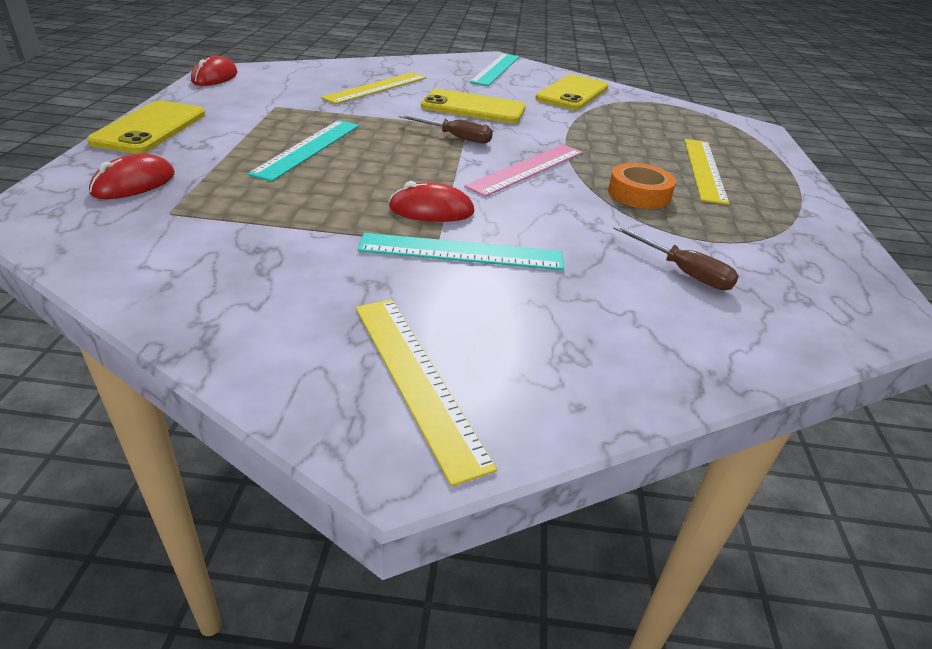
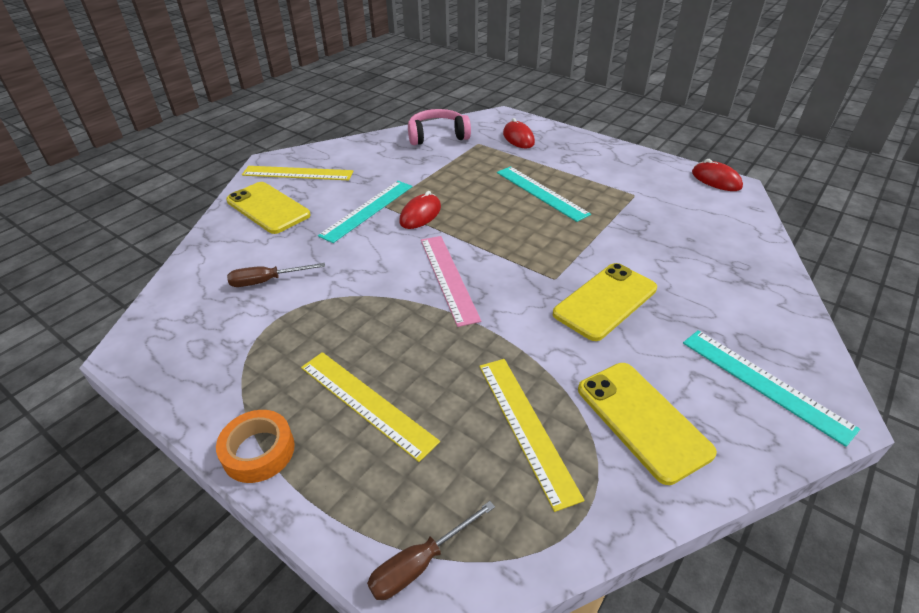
camera: 125 degrees right, 5 degrees up
(147, 258) = (437, 136): none -> pink headphones
(150, 128) = (601, 148): yellow phone -> yellow phone (268, 208)
(376, 88) = (681, 256): yellow ruler -> yellow ruler (526, 427)
(455, 137) = (531, 263): brown screwdriver -> brown screwdriver (420, 563)
(639, 194) = (363, 320): orange tape -> orange tape (258, 451)

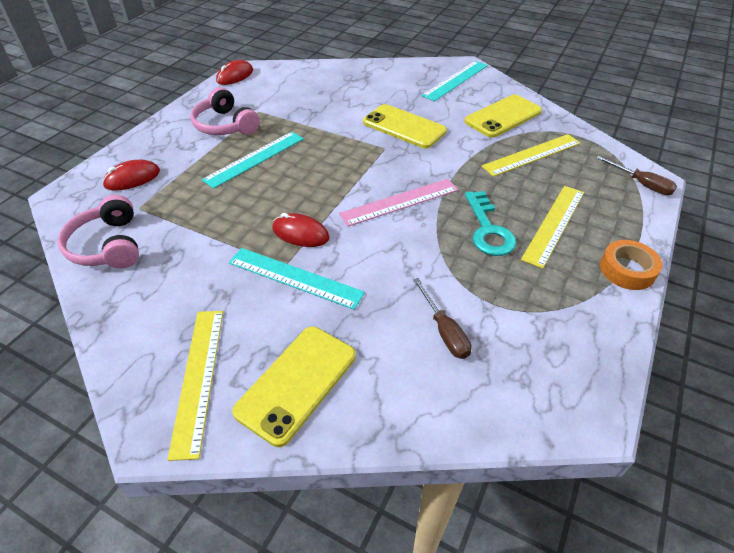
camera: 100 degrees left, 5 degrees up
(380, 338) = (488, 229): none -> turquoise key
(604, 176) = (225, 125): none -> pink headphones

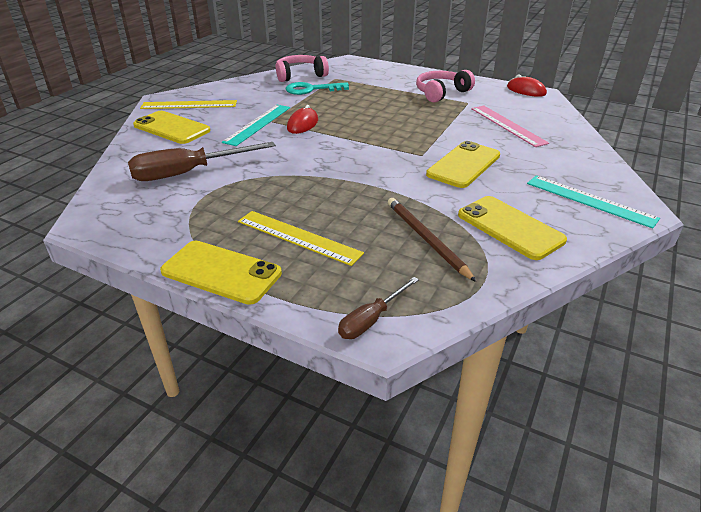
camera: 90 degrees right, 10 degrees down
(132, 178) = (366, 73): red mouse -> none
(255, 159) = (395, 105): turquoise ruler -> none
(400, 202) = (338, 160): pink ruler -> pink ruler (507, 125)
(444, 331) = (188, 173): brown screwdriver -> brown screwdriver, size x1.84
(488, 229) = (295, 199): turquoise key -> turquoise key (311, 89)
(532, 155) = (426, 239): yellow ruler -> brown pencil
(627, 270) = (221, 272): orange tape -> yellow phone

